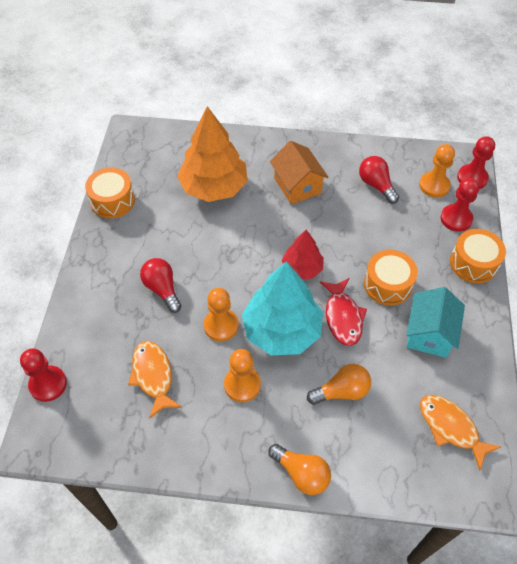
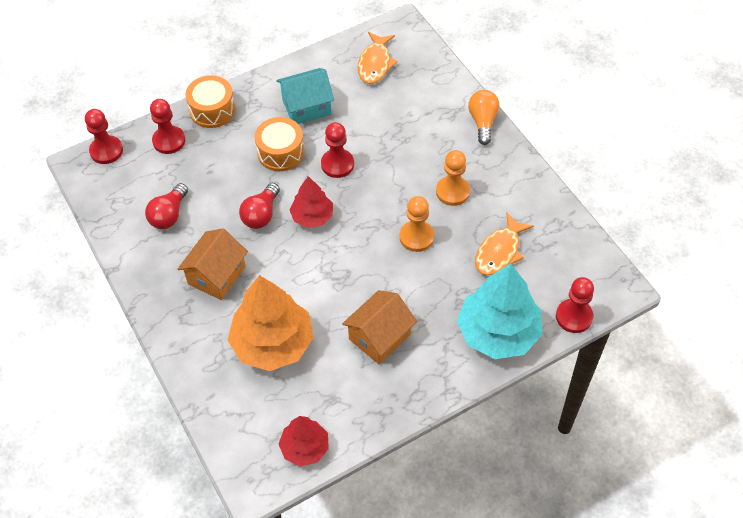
camera: 125 degrees left, 0 degrees up
(112, 201) = (361, 421): orange drum -> none
(126, 164) = (305, 447): none -> red tree
(160, 247) = (379, 337): none -> orange house
(162, 289) = (420, 302): red light bulb -> red light bulb (261, 214)
(282, 330) = (384, 195): turquoise tree -> turquoise tree (498, 332)
(342, 391) = (402, 132): orange light bulb -> none
(343, 317) = (337, 164): red fish -> red pawn
(434, 185) = (137, 173): orange pawn -> none

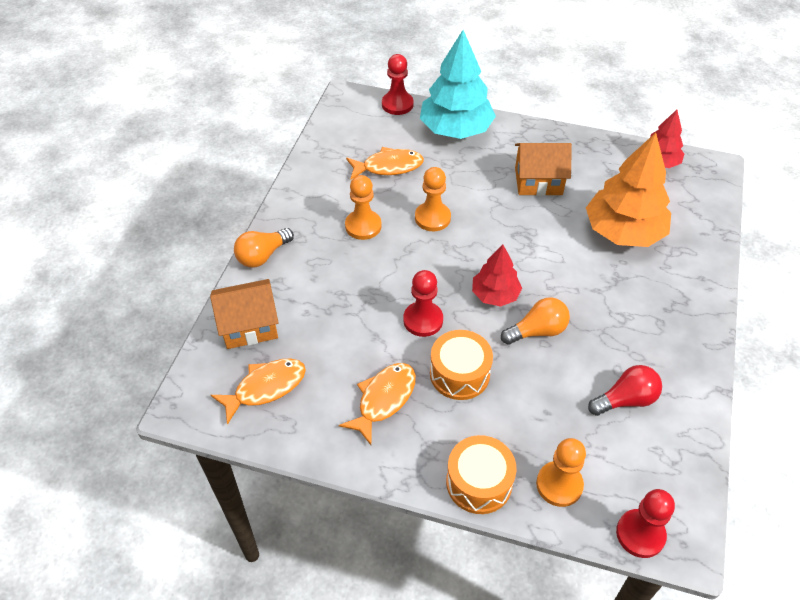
camera: 135 degrees left, 5 degrees down
(169, 141) = (559, 485): red pawn -> orange pawn
(216, 275) = (625, 311): orange house -> orange house (249, 326)
(261, 214) = (537, 331): red light bulb -> orange light bulb
(306, 107) = (383, 399): turquoise house -> orange fish

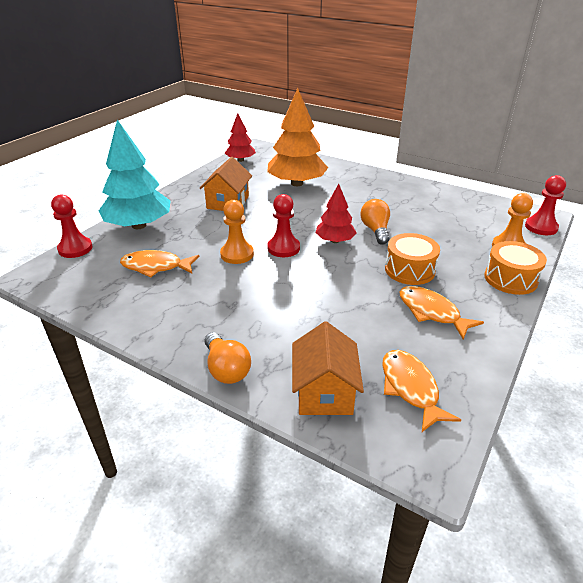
camera: 75 degrees left, 15 degrees down
(363, 226) = (223, 293): orange pawn -> none
(388, 167) = (156, 267): orange fish -> orange fish turned 90 degrees counterclockwise
(423, 320) = (350, 278): red pawn -> red pawn (283, 248)
(625, 400) = (440, 211): red light bulb -> none

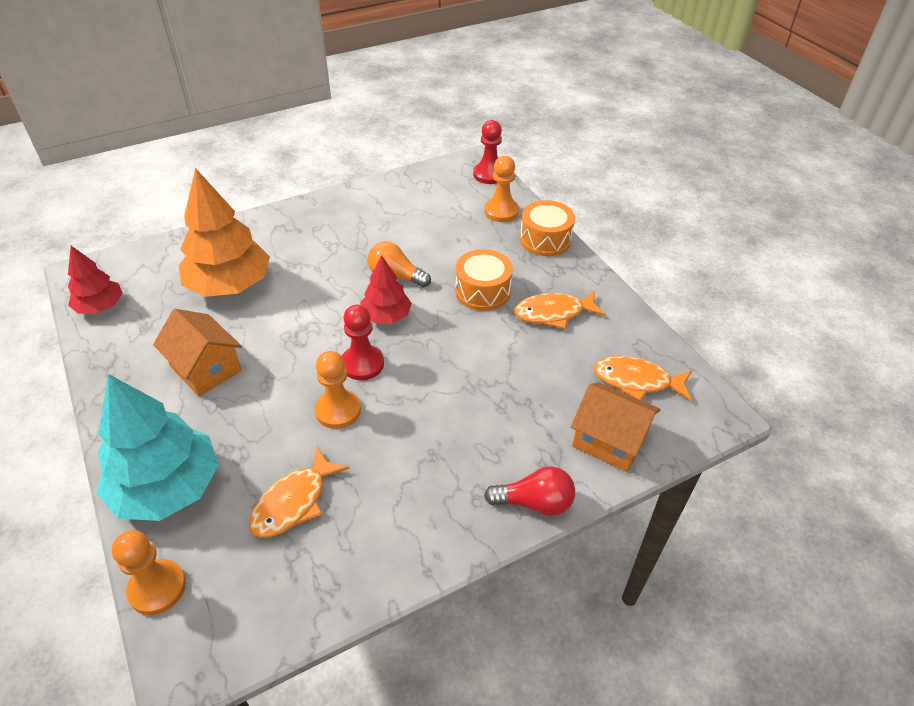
camera: 60 degrees left, 10 degrees up
(75, 249) = (157, 588): red pawn -> orange pawn
(226, 369) = (535, 503): orange light bulb -> red light bulb

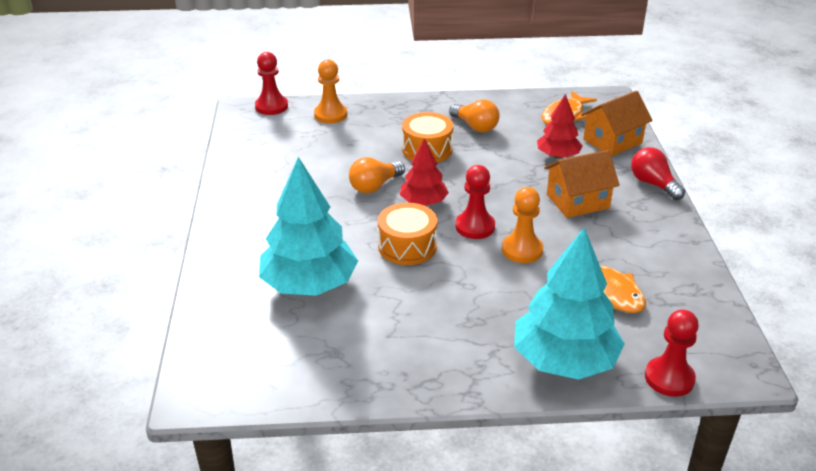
camera: 65 degrees left, 10 degrees down
(100, 307) = (273, 384): red tree -> red tree (558, 156)
(157, 588) = (669, 378): orange pawn -> red pawn
(206, 368) = (424, 317): orange house -> orange house (577, 201)
(229, 285) = (309, 284): orange tree -> turquoise tree
(535, 503) = (653, 184): red light bulb -> red light bulb turned 60 degrees counterclockwise
(545, 239) = (385, 106): orange drum -> orange drum (407, 246)
(554, 313) = (475, 126): orange fish -> orange light bulb

